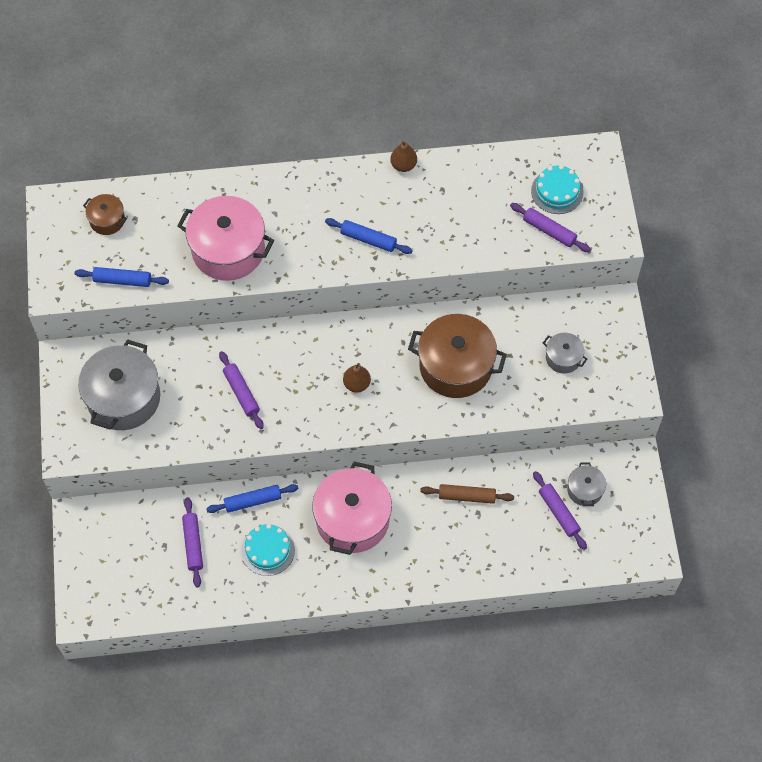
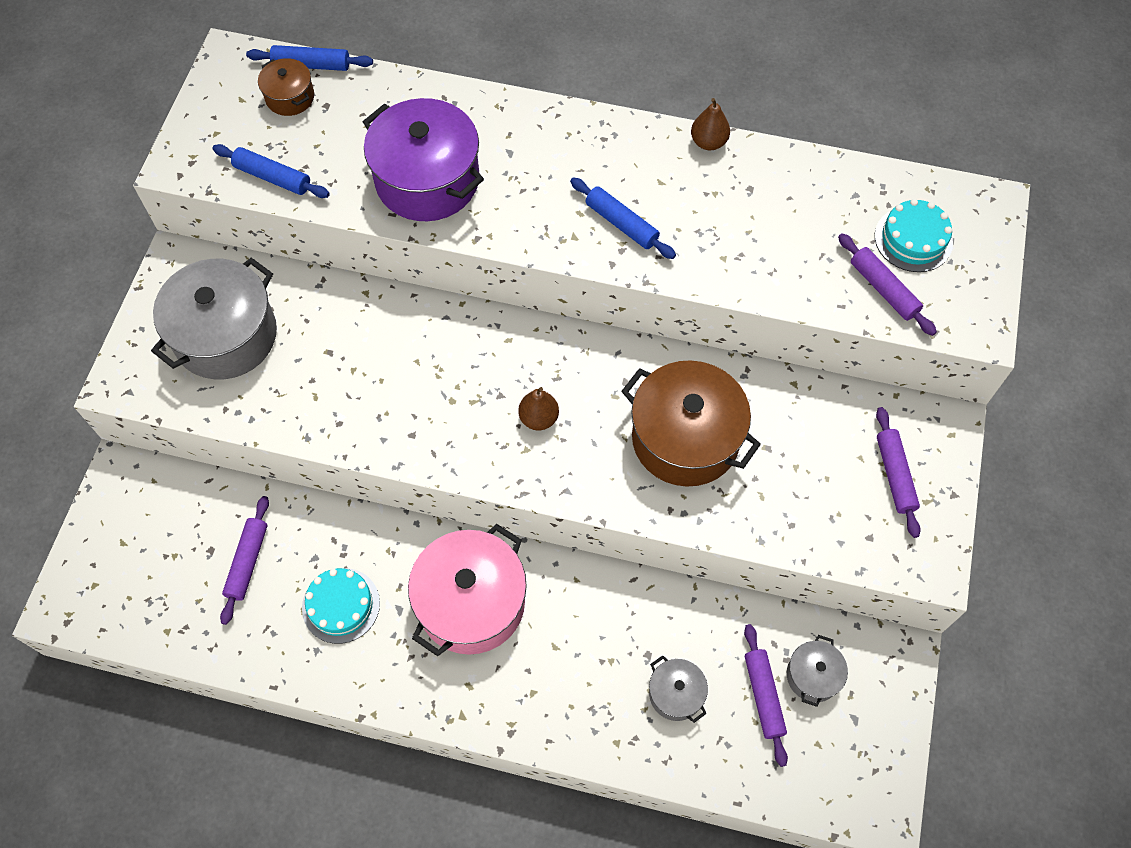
camera: 20 degrees right, 0 degrees up
(228, 250) = (427, 180): pink pot -> purple pot
(241, 393) = (380, 379): purple rolling pin -> purple rolling pin (895, 475)
(253, 501) = (350, 530): blue rolling pin -> blue rolling pin (311, 65)
(466, 496) = (641, 625): brown rolling pin -> none
(563, 358) = (844, 477): grey pot -> grey pot (676, 694)

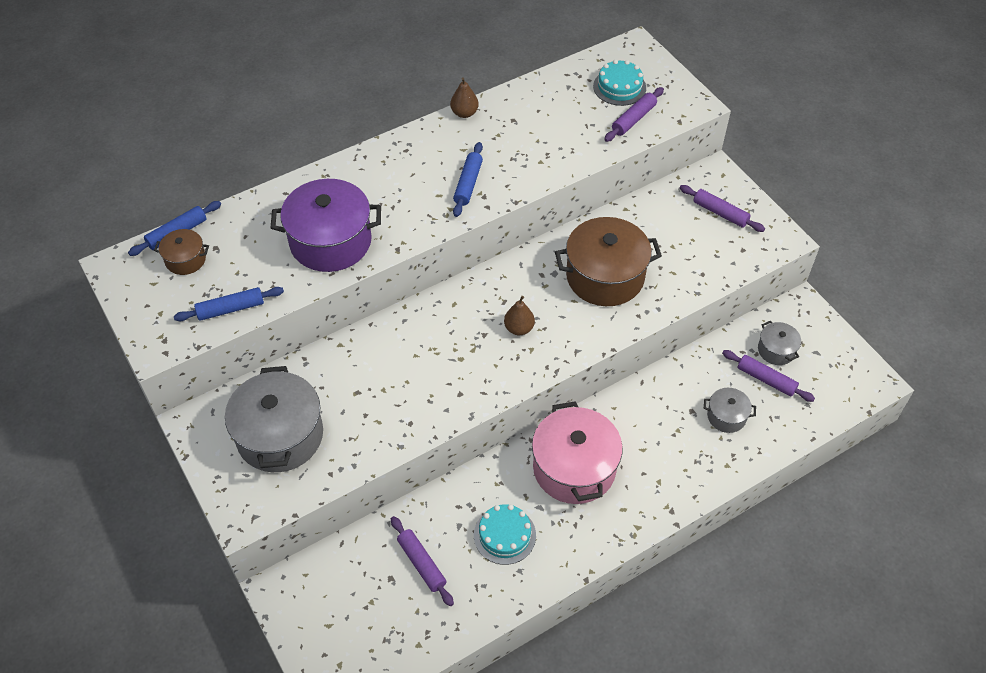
camera: 45 degrees left, 10 degrees down
(621, 223) = (468, 184): blue rolling pin -> blue rolling pin turned 75 degrees counterclockwise
(883, 289) = (633, 119): purple rolling pin -> purple rolling pin turned 60 degrees counterclockwise

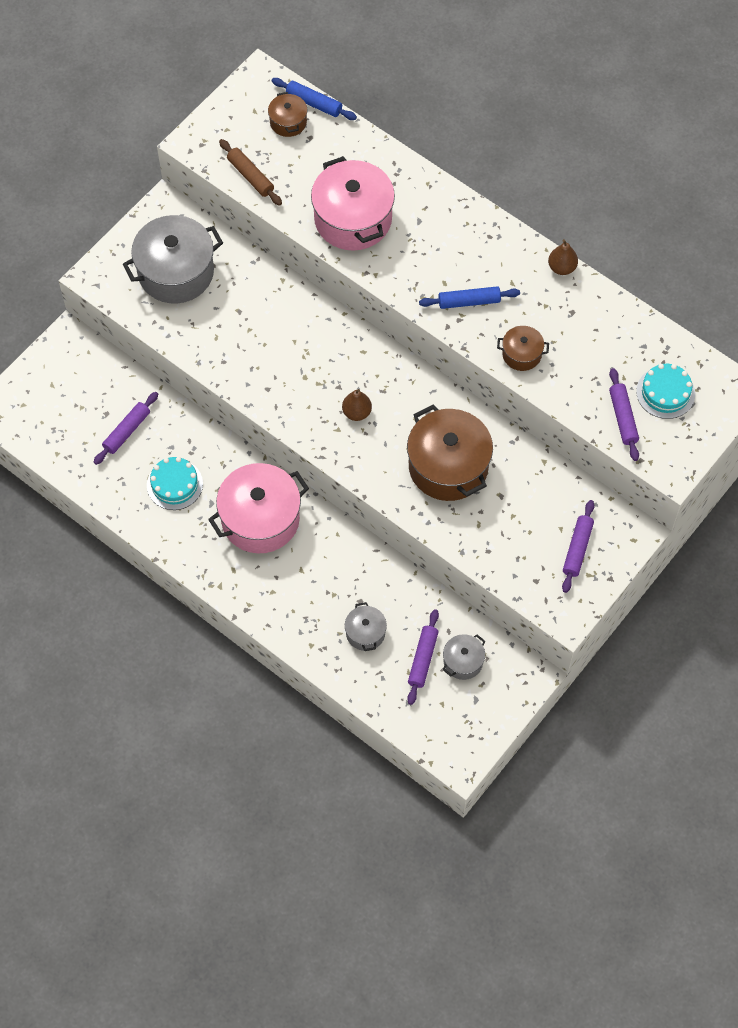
camera: 70 degrees right, 10 degrees up
(231, 309) = (250, 176): blue rolling pin -> brown rolling pin
(330, 241) = (353, 219): purple pot -> pink pot
(541, 164) = (521, 354): none -> brown pot
(633, 119) = (623, 418): purple rolling pin -> purple rolling pin turned 60 degrees clockwise

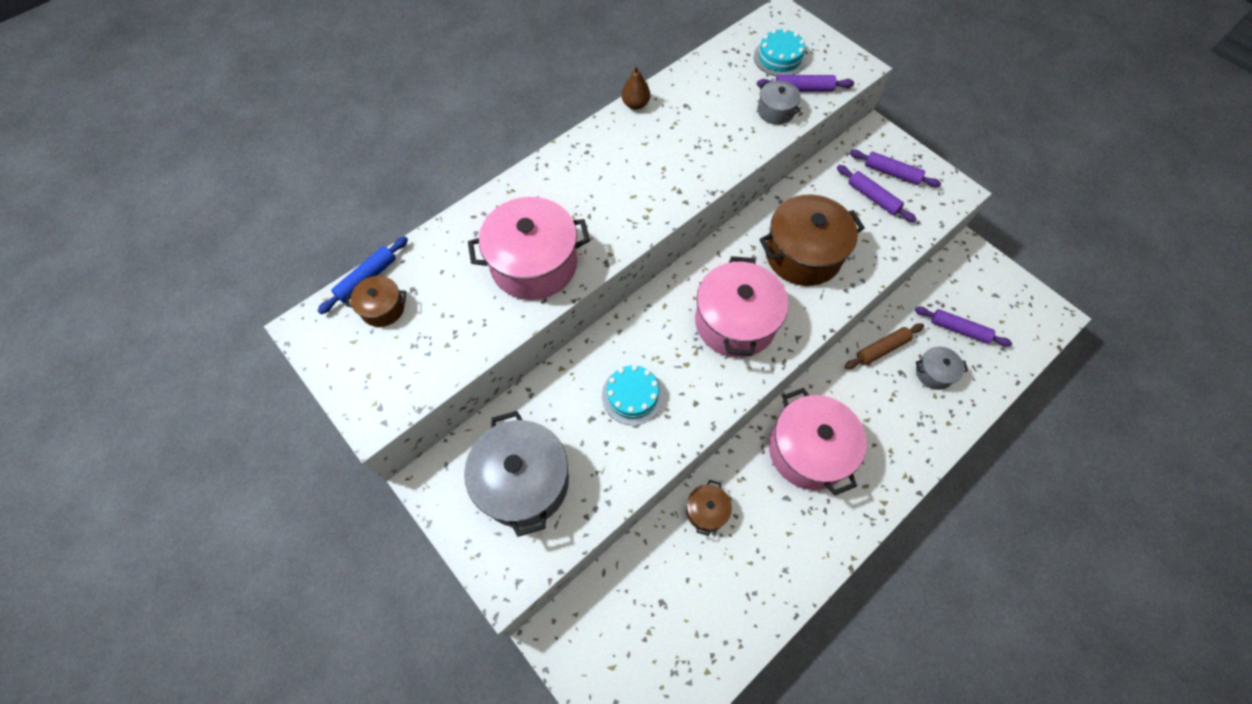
camera: 80 degrees left, 0 degrees up
(127, 431) = (688, 580): purple rolling pin -> purple rolling pin (873, 198)
(174, 484) = (761, 534): turquoise cake -> turquoise cake (632, 395)
(250, 176) = (445, 358): brown rolling pin -> brown rolling pin (882, 349)
(357, 412) = (735, 322): brown pear -> pink pot
(463, 661) = (959, 298): grey pot -> grey pot (775, 111)
(469, 301) = (659, 180): blue rolling pin -> none
(521, 354) = (727, 149): brown pot -> brown pot (706, 511)

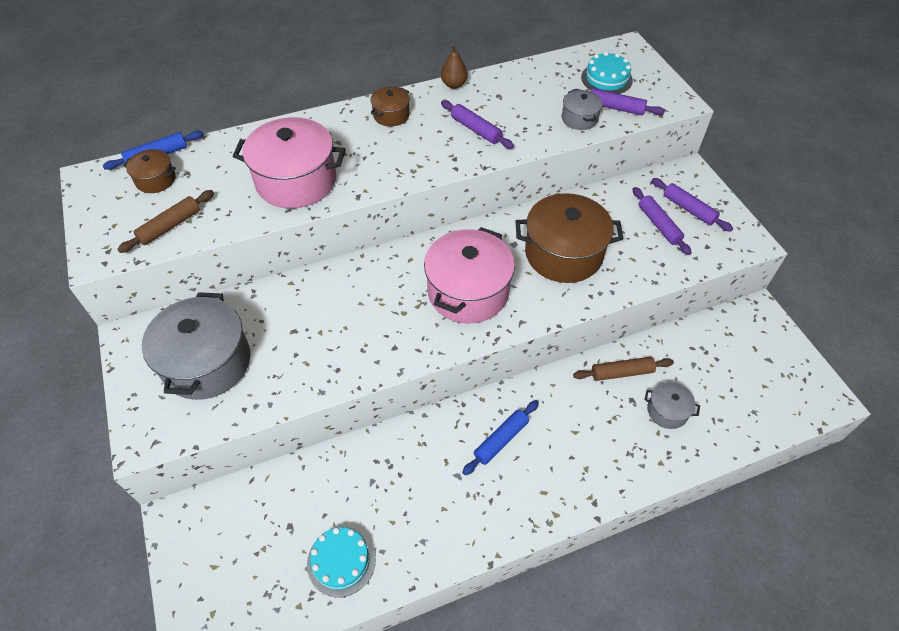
camera: 20 degrees right, 10 degrees down
(430, 357) = (170, 226): none -> brown rolling pin
(632, 395) = (341, 323): turquoise cake -> turquoise cake (341, 561)
(706, 511) = (374, 460): brown pot -> brown pot (391, 115)
(808, 450) = (501, 440): pink pot -> blue rolling pin
(959, 329) = (713, 379): purple rolling pin -> purple rolling pin (476, 129)

